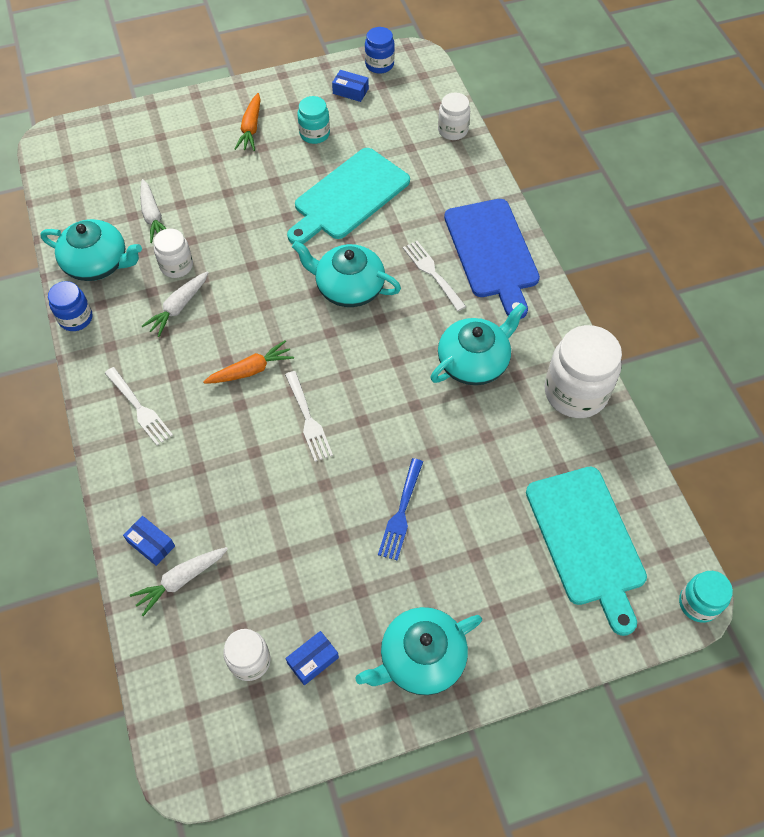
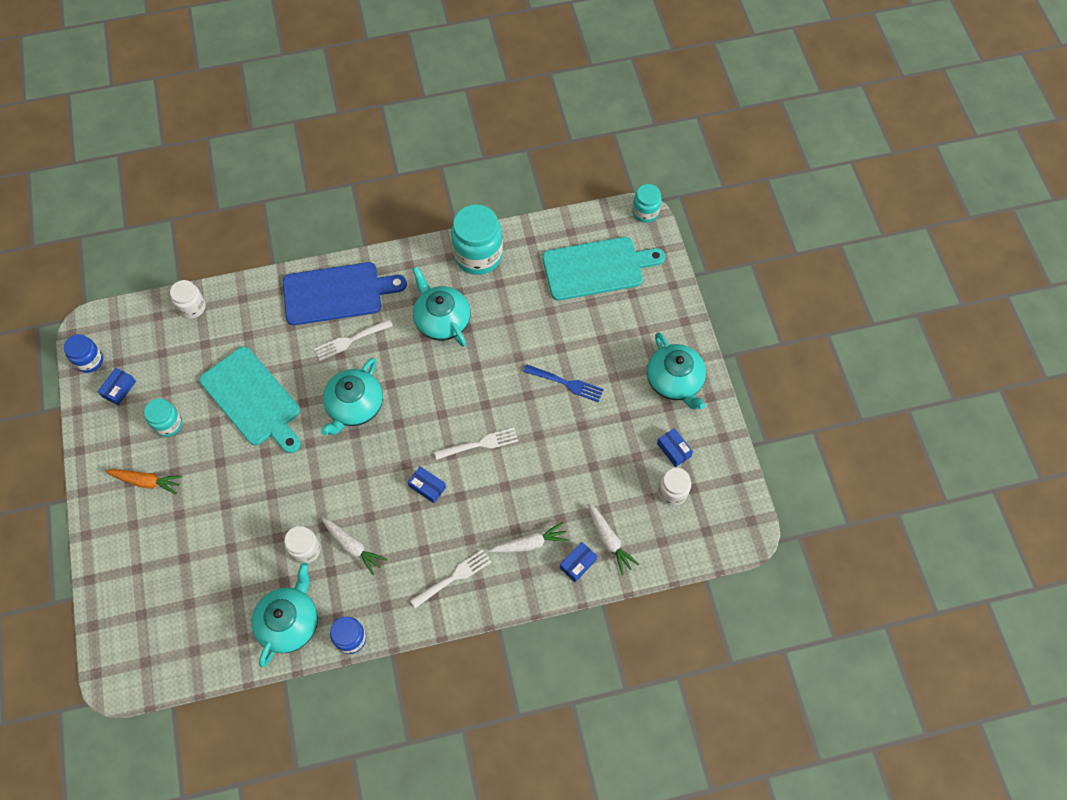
camera: 85 degrees left, 5 degrees up
(153, 216) = (241, 573): white carrot -> white carrot (530, 543)
(251, 370) = (427, 487): orange carrot -> blue box
(575, 392) = (478, 255): white jar -> turquoise jar

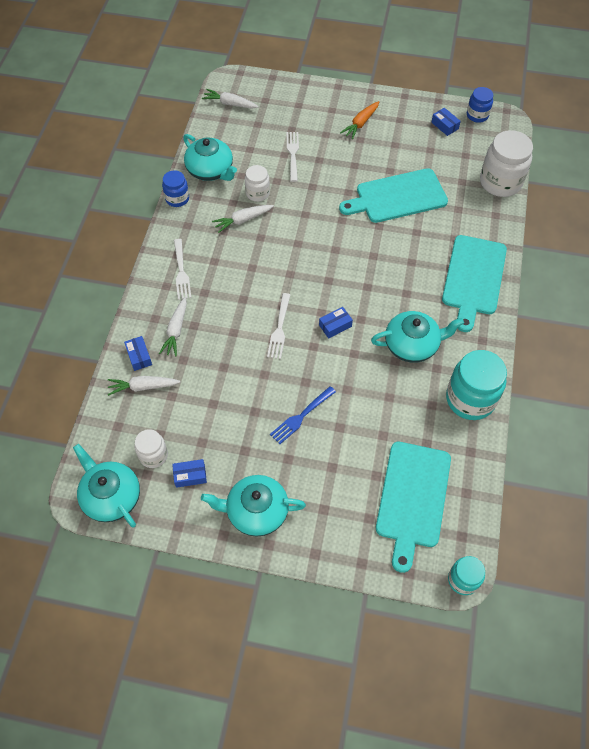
camera: 115 degrees right, 5 degrees down
(162, 656) = (230, 104): none -> white carrot
(168, 424) = (401, 145): turquoise jar -> none
(192, 307) = (500, 182): white jar -> white jar, size x1.79
(337, 293) = (473, 278): blue cutting board -> turquoise cutting board
(350, 340) = (422, 273): white fork -> white fork (293, 154)
(354, 406) = (359, 257): turquoise teapot -> turquoise teapot (111, 496)
(427, 487) = (263, 280): blue box -> blue box (335, 326)

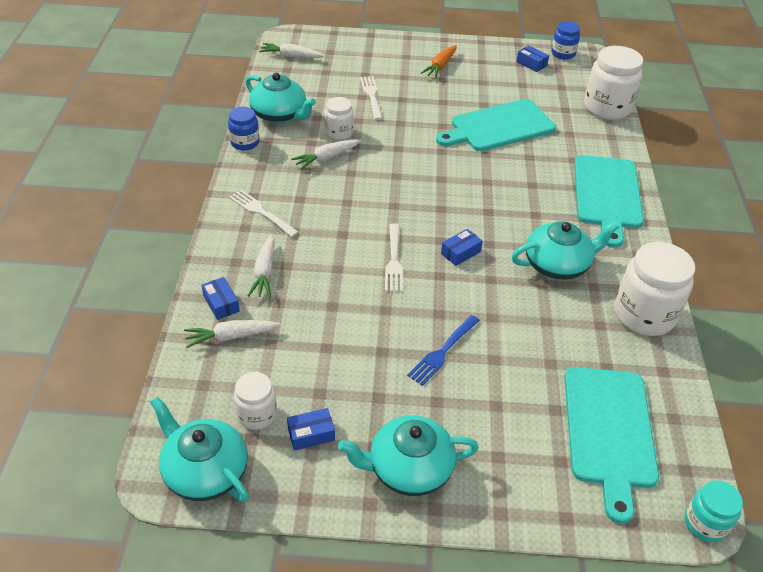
camera: 10 degrees left, 15 degrees down
(181, 272) = (261, 212): white fork -> white fork turned 150 degrees clockwise
(470, 399) = (644, 315): turquoise jar -> white jar

